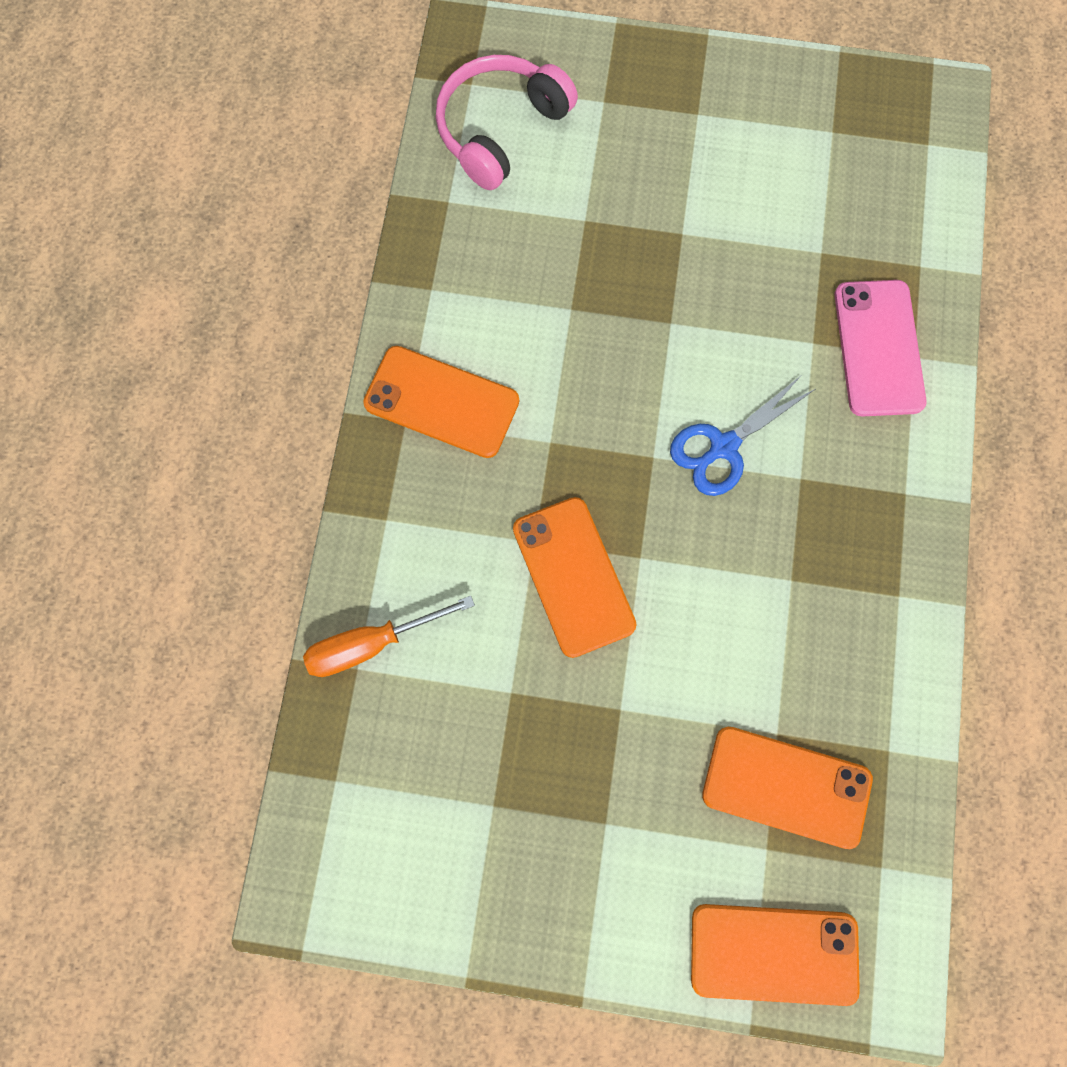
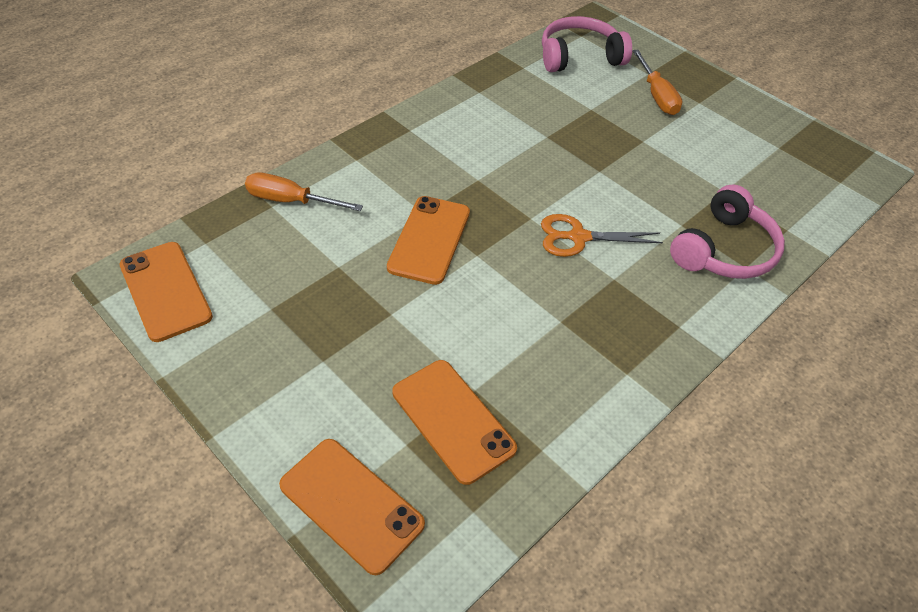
camera: 35 degrees right, 25 degrees down
(442, 402) = (437, 133): orange phone -> orange phone (165, 291)
(642, 137) = (657, 96): none -> orange screwdriver
(723, 446) = (578, 237): blue scissors -> orange scissors
(878, 348) = (724, 250): pink phone -> pink headphones

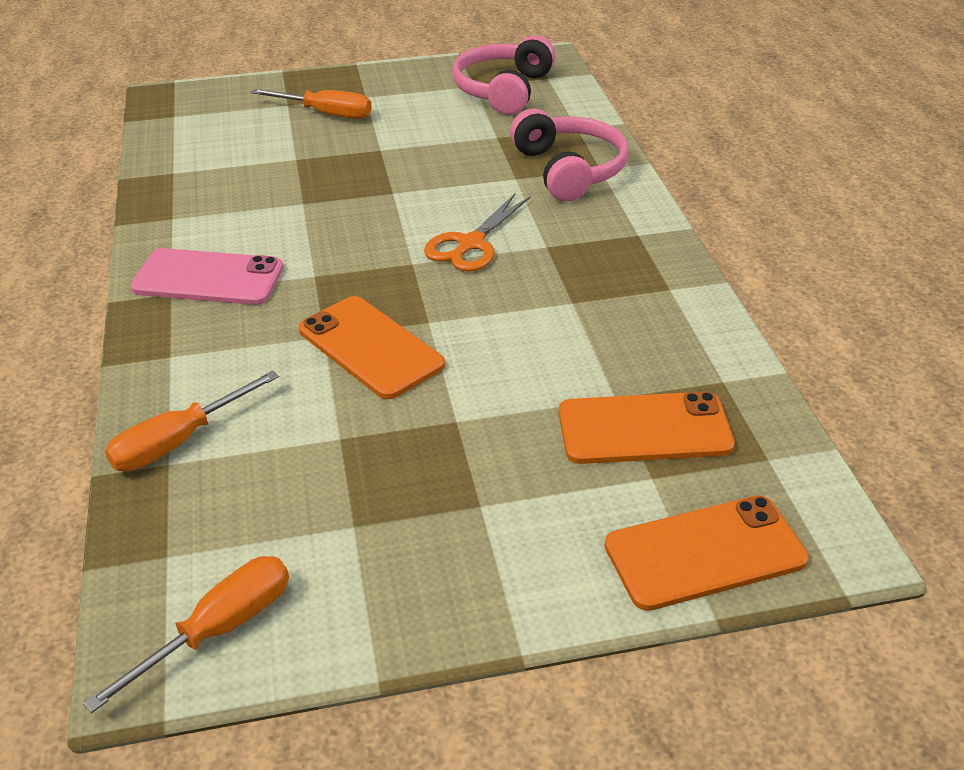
camera: 55 degrees left, 10 degrees down
(165, 291) = (219, 629): orange phone -> orange screwdriver
(436, 137) = (208, 278): none -> pink phone
(579, 57) = (206, 131): pink headphones -> pink headphones (503, 90)

